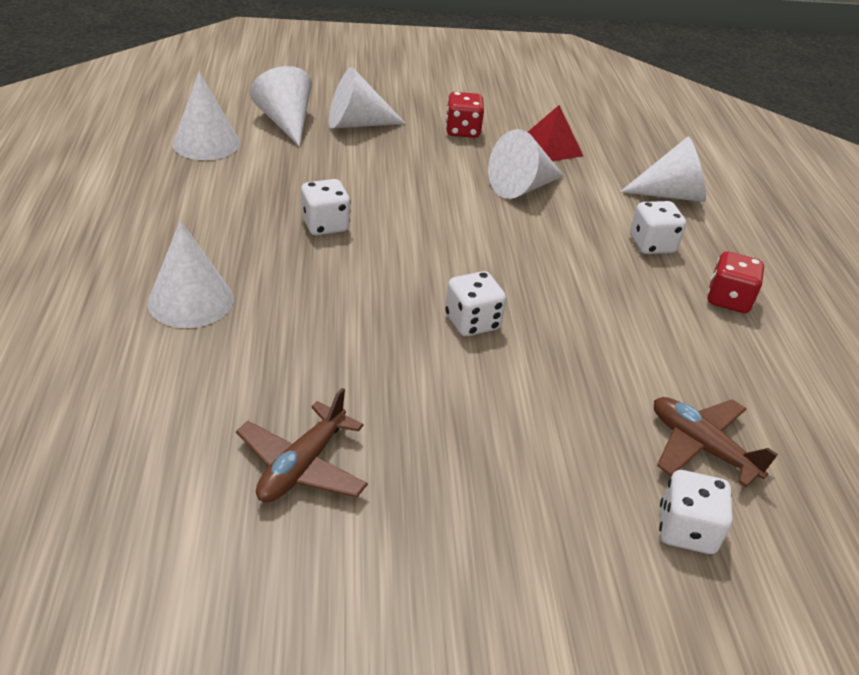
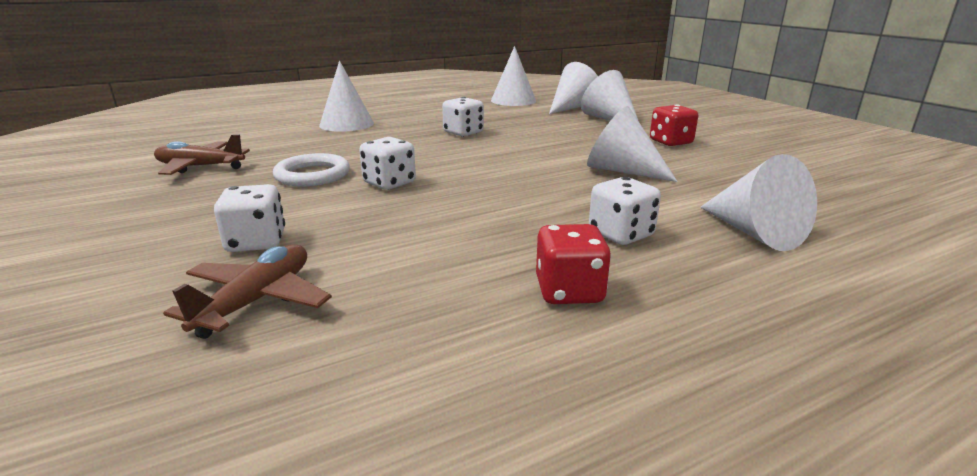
camera: 70 degrees right, 15 degrees down
(408, 370) = (312, 175): none -> white ring
(550, 147) = (719, 170): red pyramid -> none
(686, 530) = (120, 305): white dice -> white dice (256, 242)

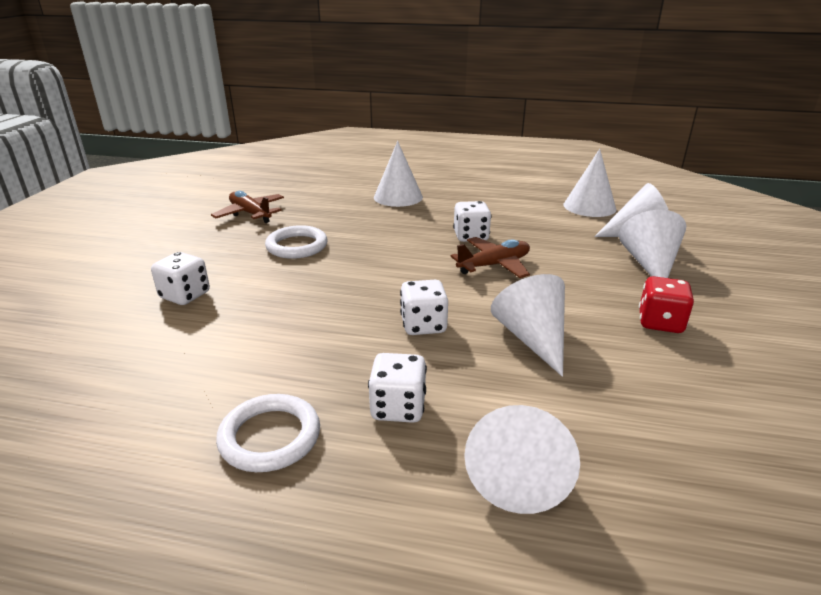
camera: 40 degrees right, 5 degrees up
(257, 301) = (123, 342): brown plane -> brown plane (494, 265)
(389, 183) = (329, 274): white dice -> white dice (423, 325)
(569, 291) = (270, 437): red dice -> white ring

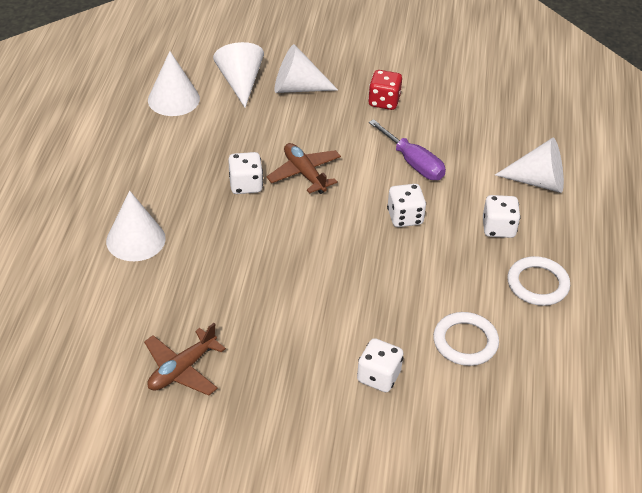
camera: 95 degrees left, 15 degrees up
(297, 246) = (271, 312): white ring -> white ring (465, 342)
(532, 338) = (413, 163): white cone -> purple screwdriver

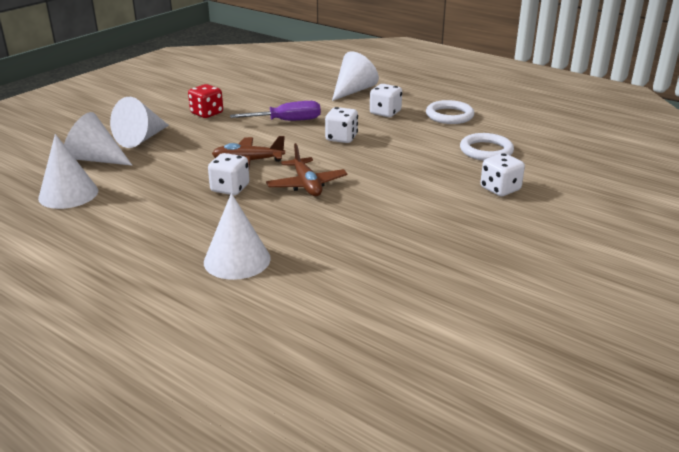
camera: 60 degrees left, 15 degrees down
(182, 369) = (432, 275): brown plane -> brown plane (306, 185)

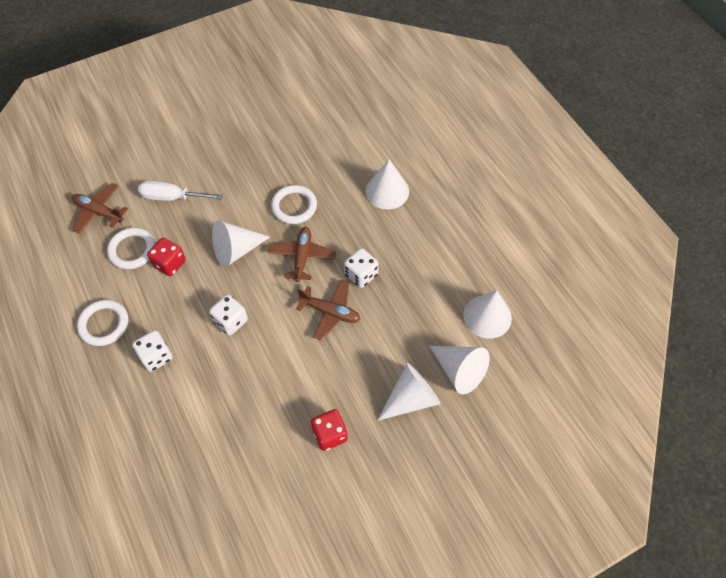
camera: 155 degrees left, 30 degrees up
(287, 121) = (258, 379): purple screwdriver -> none
(351, 216) = (294, 206): none -> white ring
(353, 91) = (147, 428): white cone -> white cone (236, 250)
(438, 152) = (170, 264): none -> red dice
(500, 189) = (172, 197): white dice -> white screwdriver
(557, 163) = (99, 212): none -> brown plane

